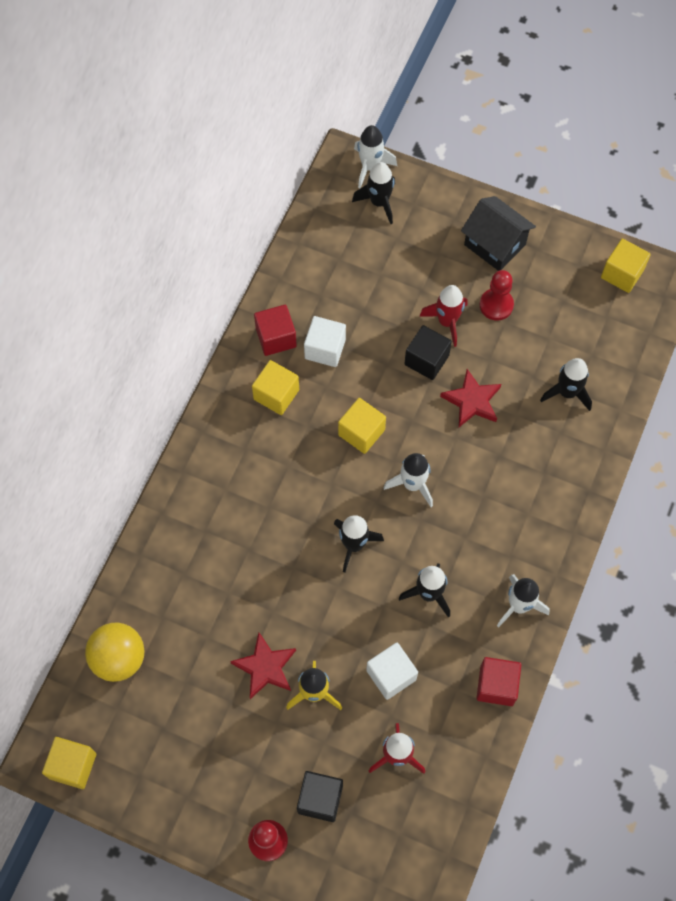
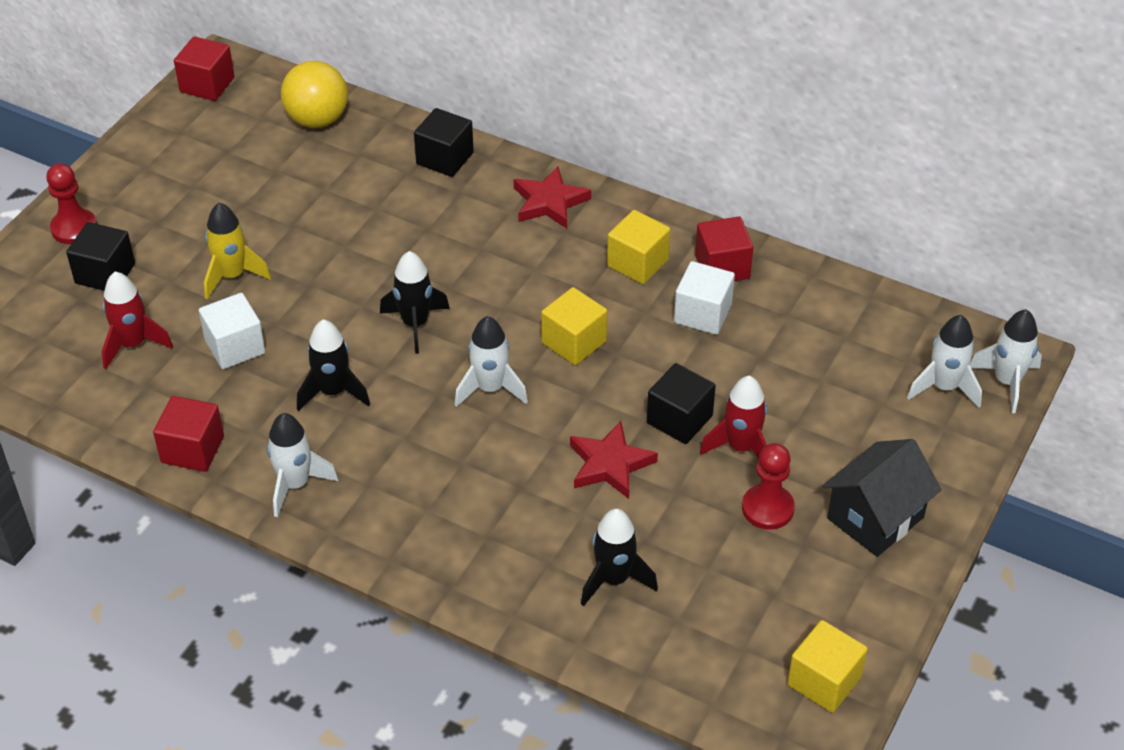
camera: 95 degrees right, 20 degrees down
(73, 766) = (207, 85): yellow cube -> red cube
(165, 546) = (445, 158): none -> black cube
(265, 667) = (275, 235): red star -> red star (549, 202)
(379, 202) = (944, 387): black rocket -> white rocket

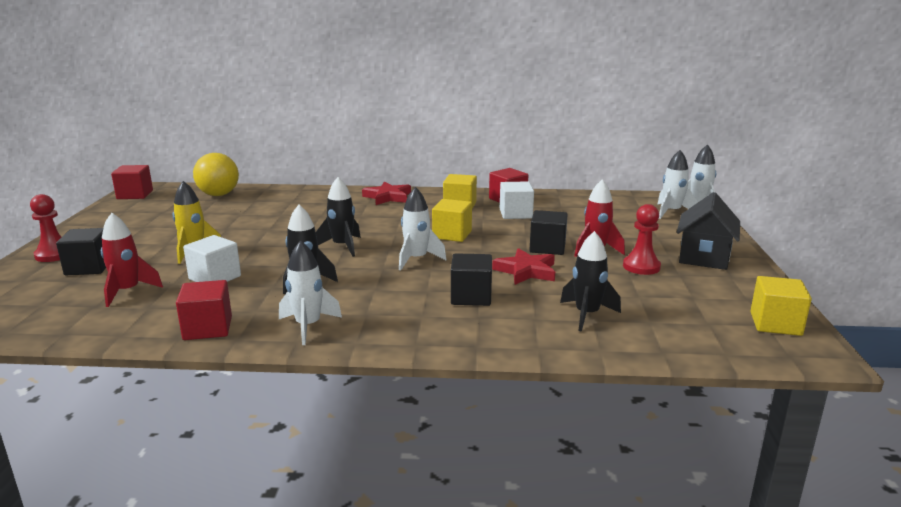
camera: 25 degrees left, 25 degrees down
(445, 158) = (311, 194): black cube -> black cube (471, 297)

